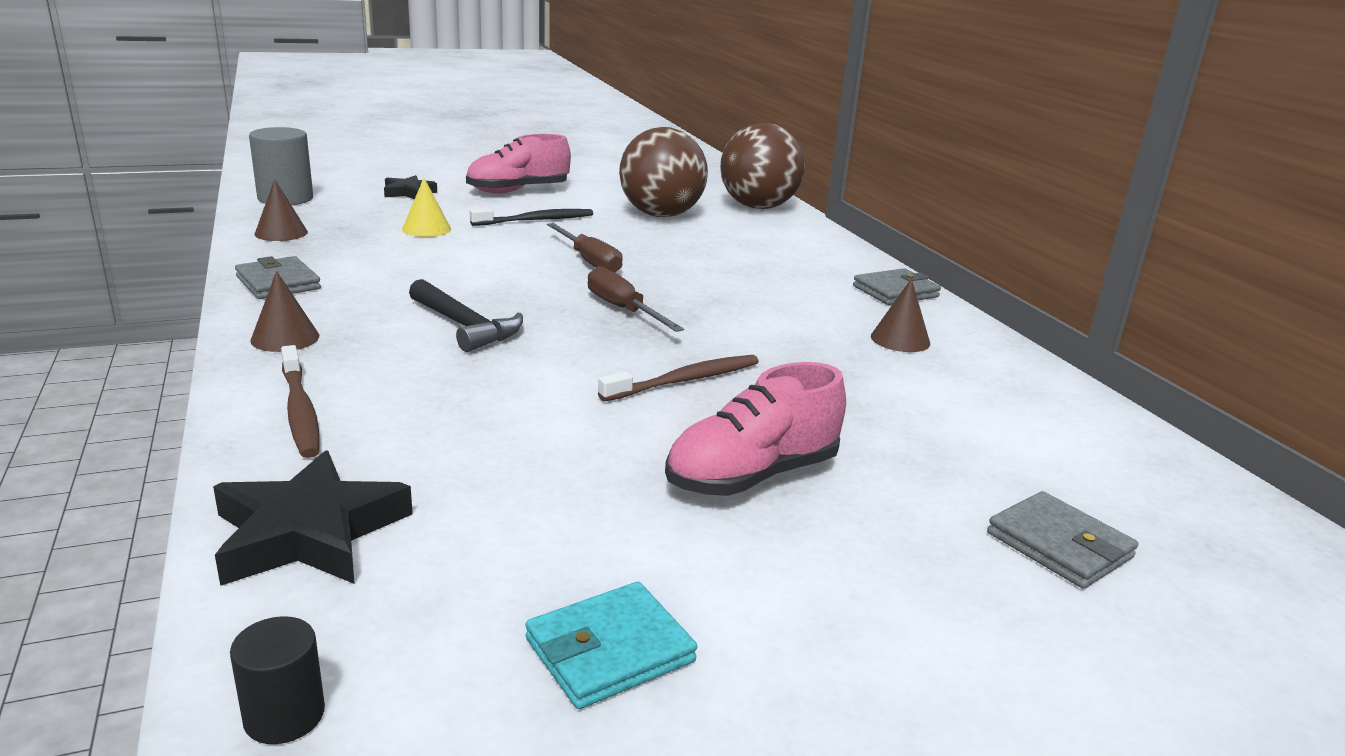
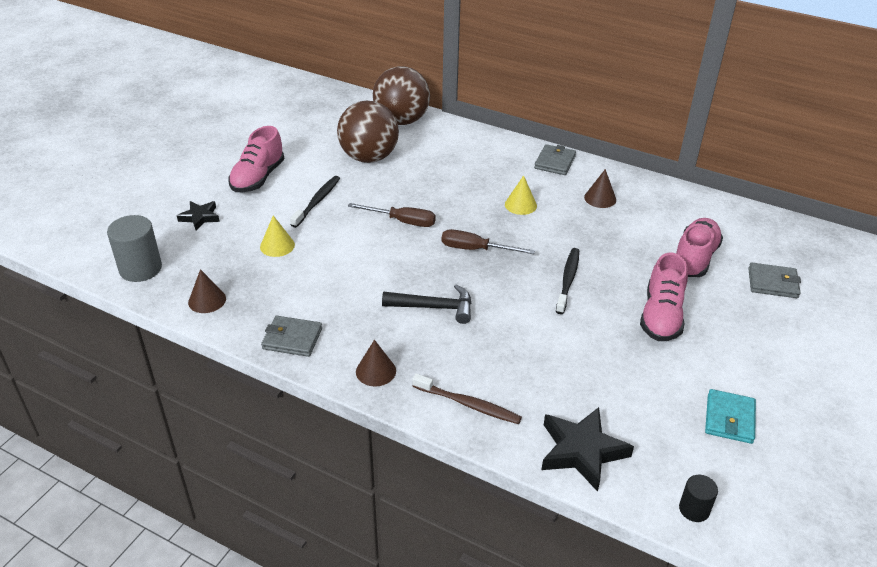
camera: 40 degrees left, 15 degrees up
(684, 380) = (568, 280): brown toothbrush -> black toothbrush
(766, 303) = (520, 205): none -> yellow cone
(945, 451) = (694, 259): none -> pink shoe

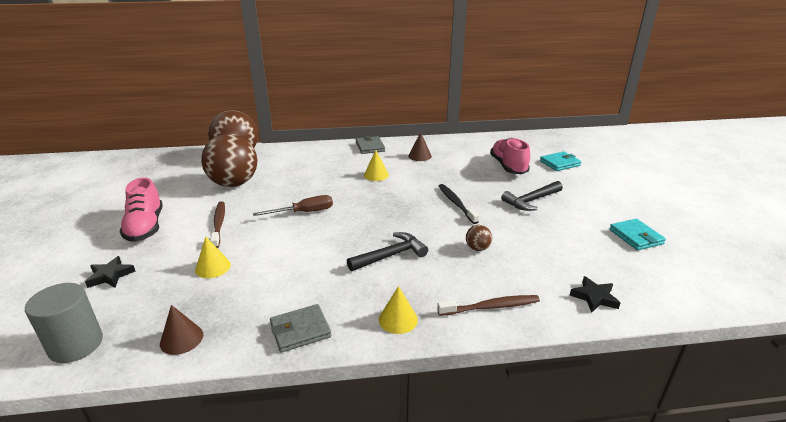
camera: 35 degrees left, 10 degrees down
(317, 201) = (219, 224): black toothbrush -> brown toothbrush
(376, 371) = (398, 319): brown cone -> yellow cone
(475, 249) = (377, 209): brown screwdriver -> none
(527, 342) = (477, 248): none -> brown ball
(582, 451) = (594, 297): black star -> black star, size x0.59
(661, 316) = (531, 201): pink shoe -> black hammer
(694, 509) = (692, 296): black cylinder -> none
(772, 283) = (559, 163): grey wallet -> turquoise wallet

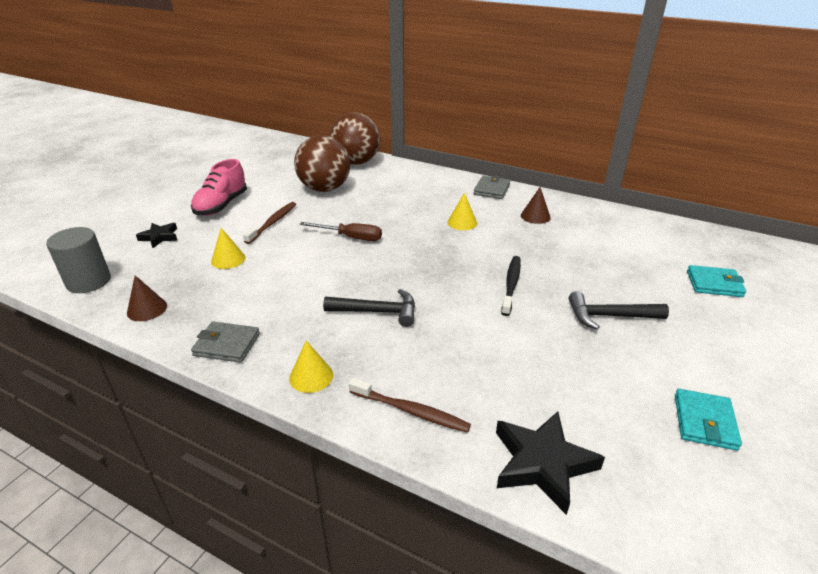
camera: 35 degrees right, 5 degrees up
(477, 248) = (474, 343): brown ball -> none
(508, 166) = (632, 264): pink shoe -> none
(594, 297) = (542, 463): black star -> black star, size x1.69

